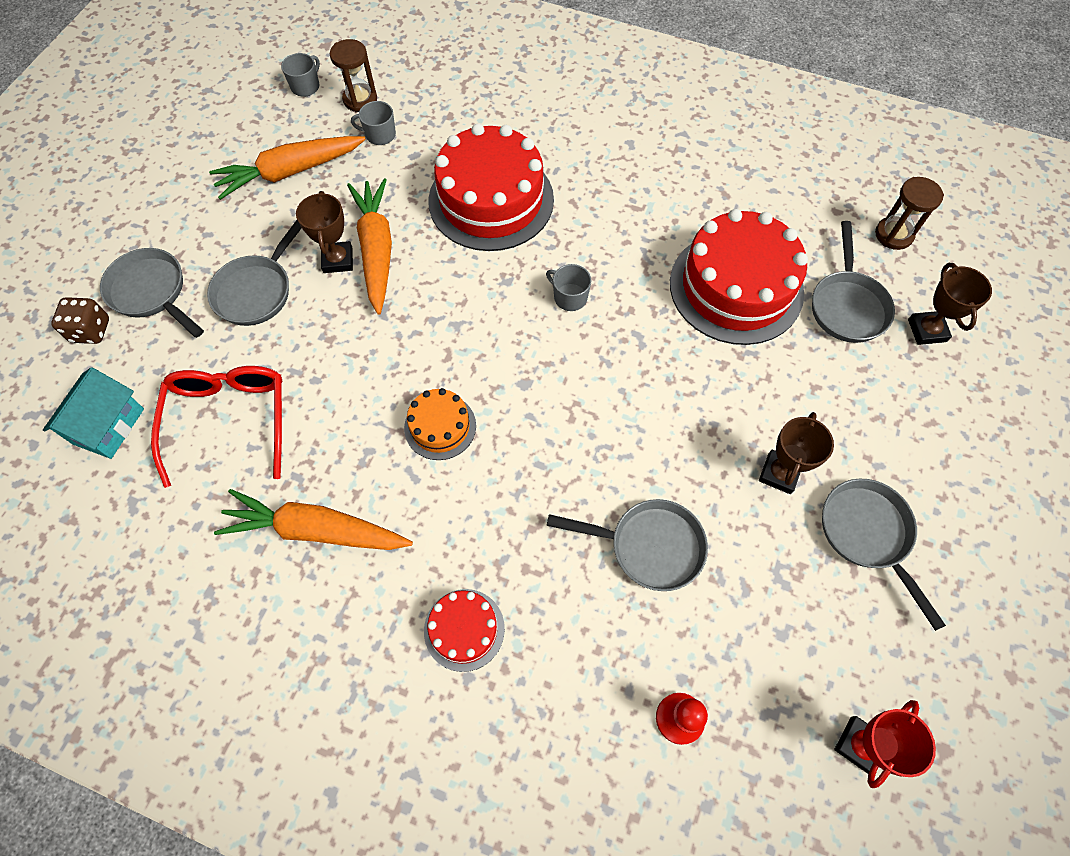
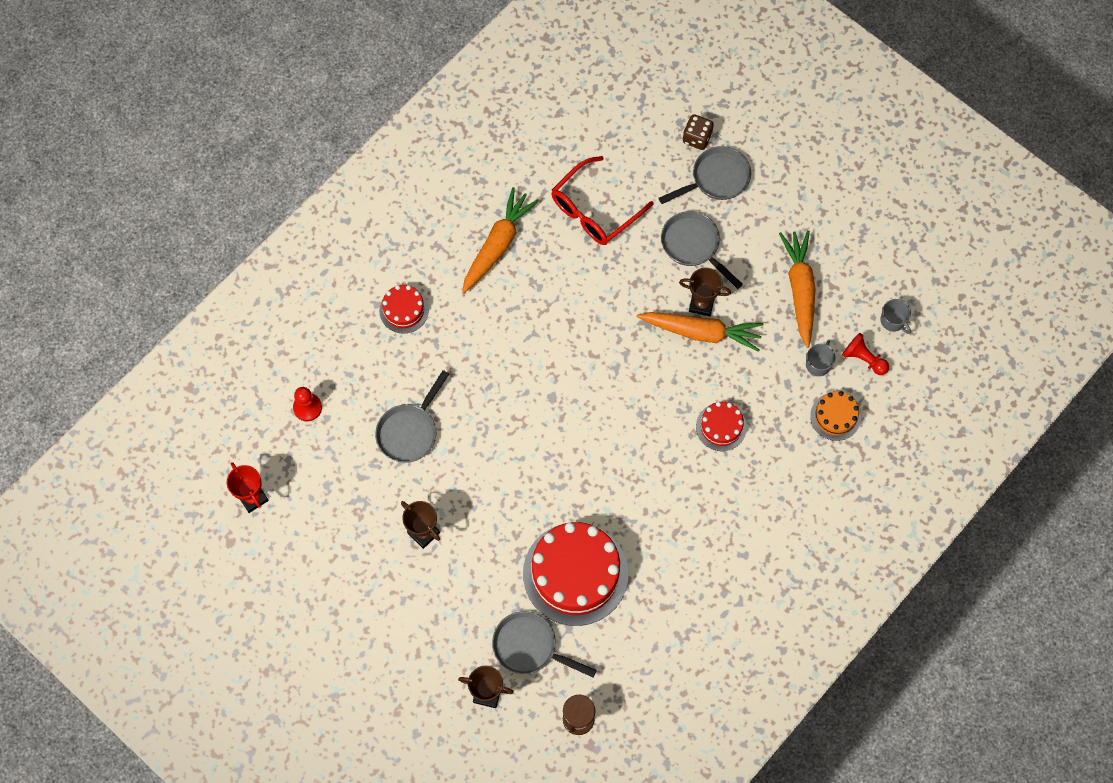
camera: 110 degrees right, 5 degrees up
(108, 426) = (616, 140): turquoise house -> none
(229, 420) = (594, 210): red glasses -> red glasses turned 120 degrees clockwise
(360, 100) = (863, 359): brown hourglass -> red pawn
(440, 426) = (540, 334): orange cake -> orange cake (835, 416)
(491, 200) = (721, 427): red cake -> red cake, size x0.49
(569, 297) = (610, 452): grey mug -> none
(868, 534) = (362, 567): grey pan -> none

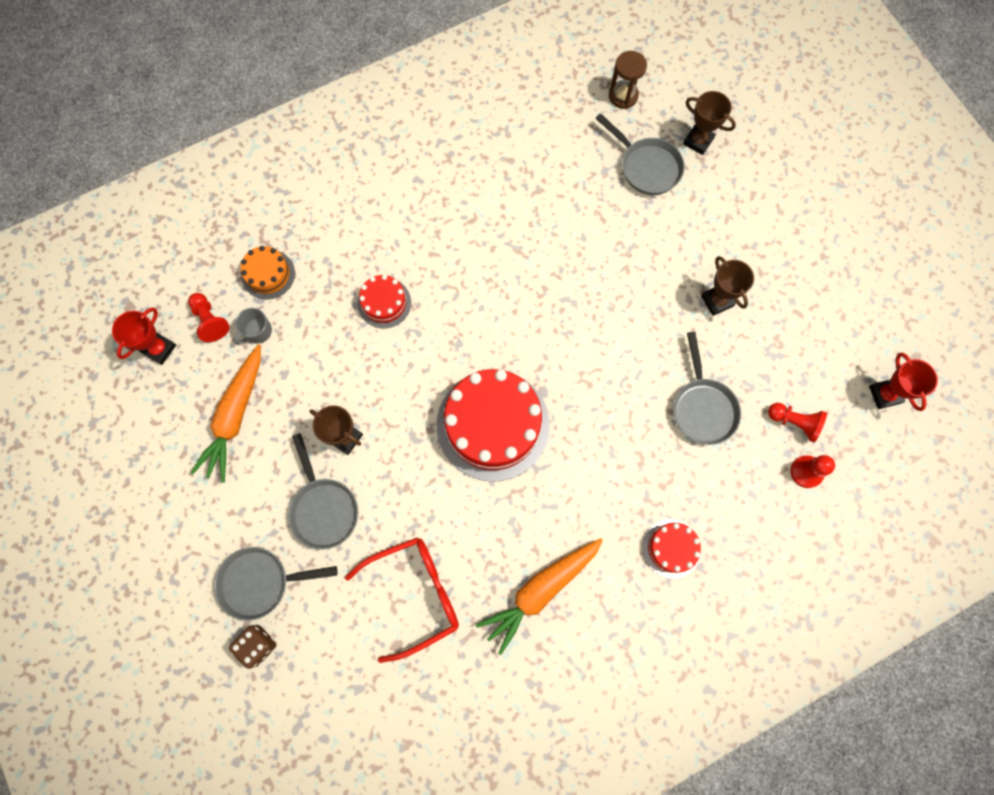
camera: 160 degrees left, 5 degrees up
(327, 446) = (794, 422): none -> red pawn
(410, 431) = (702, 407): grey pan -> grey pan turned 120 degrees clockwise
(575, 573) = (581, 215): red cake -> red cake (493, 425)
(701, 332) = (359, 407): orange carrot -> none
(893, 321) = (159, 349): grey mug -> red trophy

